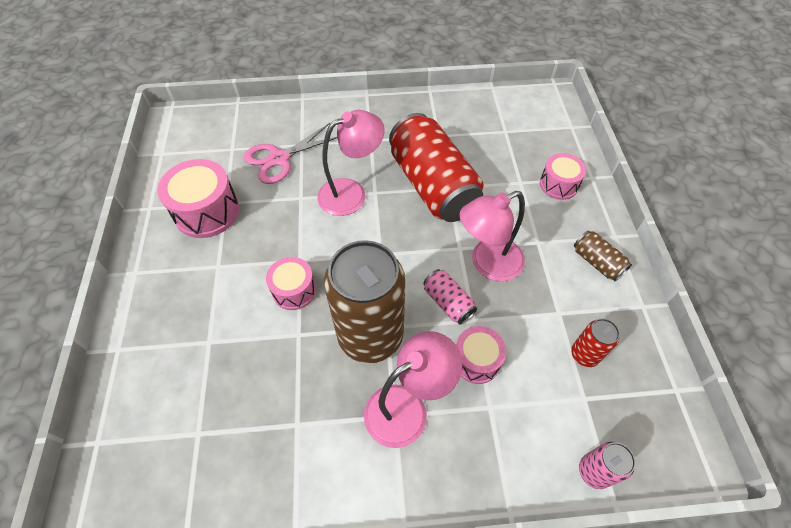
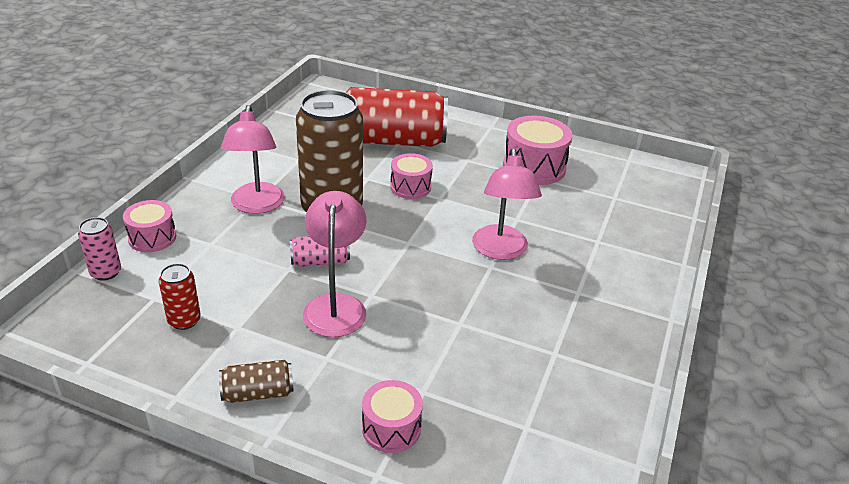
camera: 115 degrees right, 20 degrees down
(279, 158) = (582, 221): pink scissors -> none
(432, 185) = (471, 312): red can -> red can (392, 140)
(476, 360) = (252, 254): pink drum -> pink drum (152, 237)

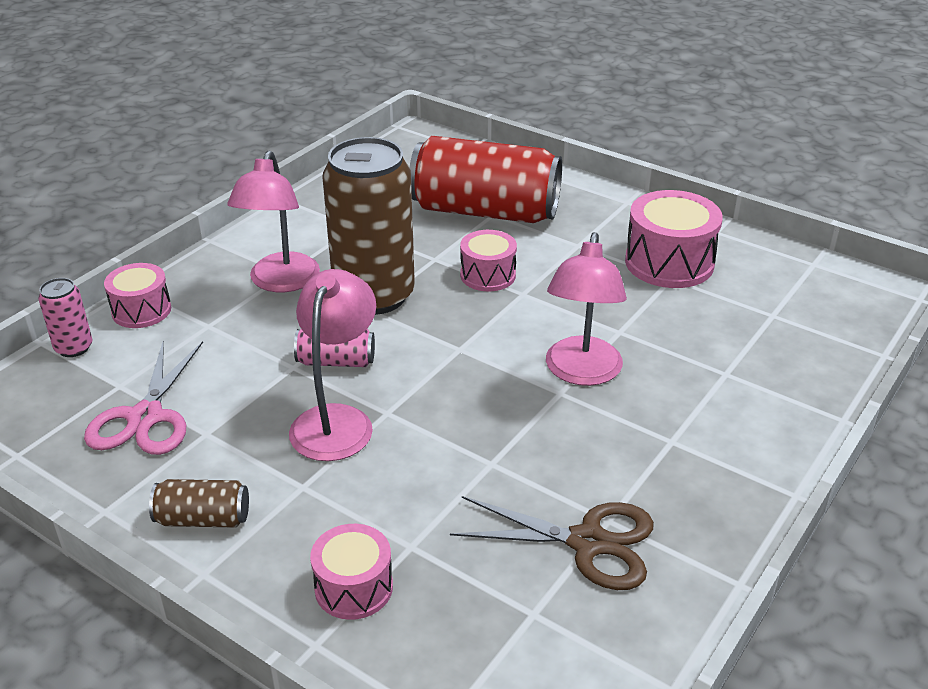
camera: 15 degrees right, 0 degrees up
(184, 320) = (145, 417): red can -> pink scissors
(546, 371) = (588, 543): none -> brown scissors

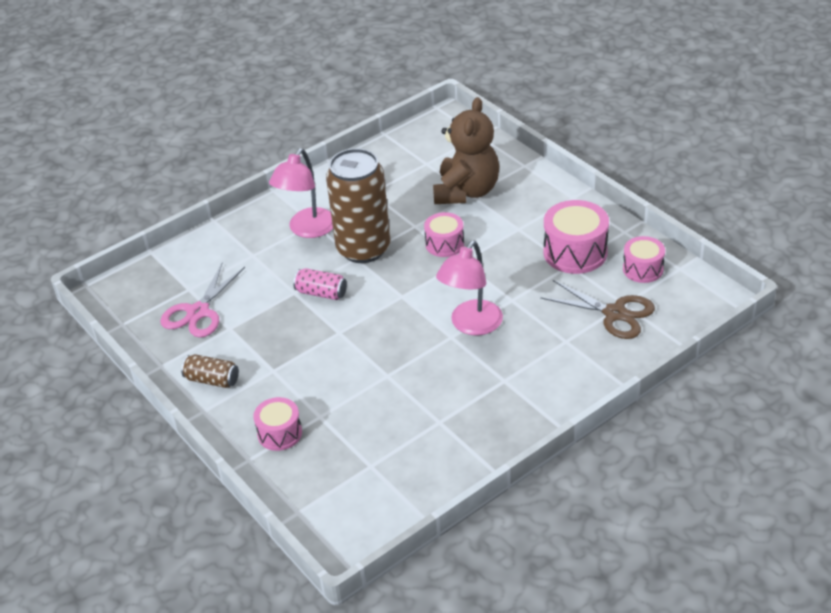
camera: 20 degrees right, 5 degrees up
(74, 348) = (169, 259): pink can -> none
(141, 310) = (215, 238): pink drum -> pink drum (643, 269)
(337, 420) = (307, 332): pink lamp -> none
(485, 211) = (466, 191): red can -> brown teddy bear
(588, 543) = (420, 433): brown scissors -> brown scissors (614, 313)

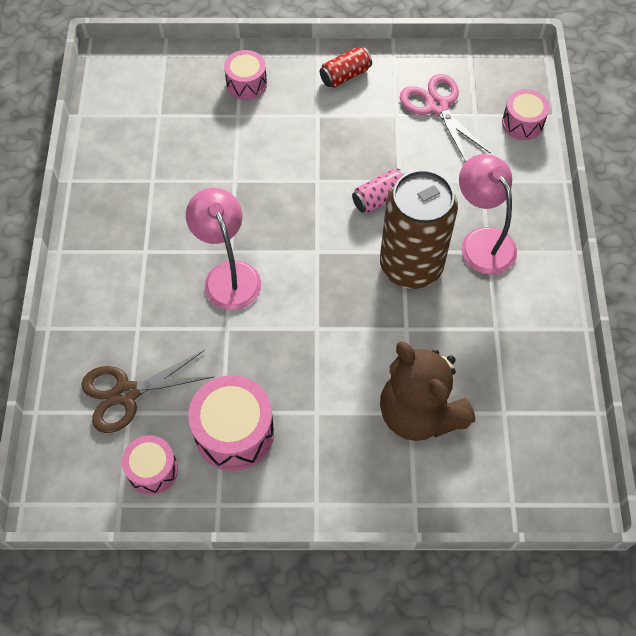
camera: 125 degrees right, 20 degrees up
(212, 380) = (345, 75): brown can -> red can
(444, 244) = (355, 333): pink drum -> pink drum (522, 123)

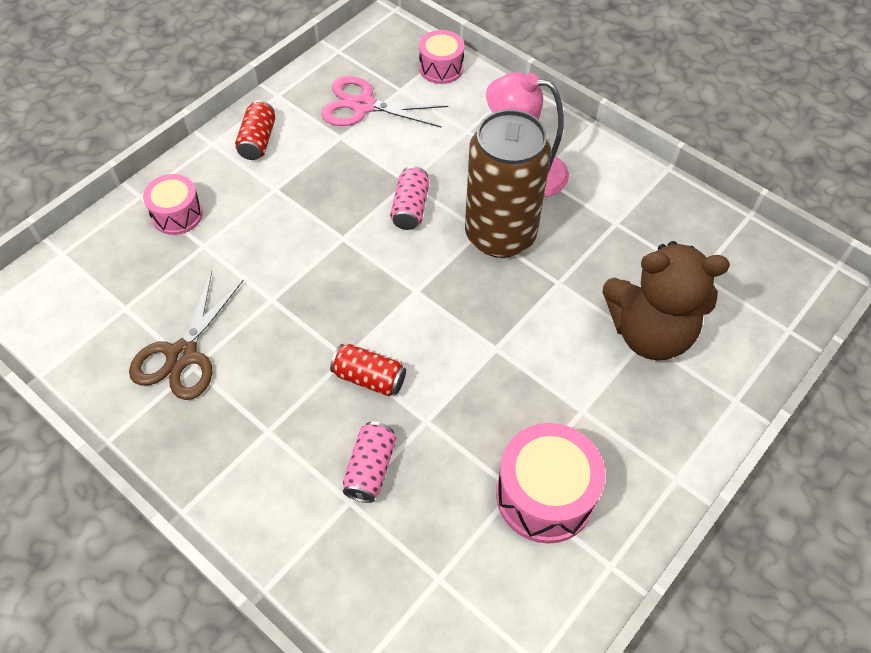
camera: 50 degrees left, 5 degrees down
(126, 393) = (414, 565): brown scissors -> brown scissors (182, 355)
(152, 470) = (524, 602): pink drum -> none
(168, 323) = (370, 469): none -> pink can
(228, 275) = (369, 378): pink lamp -> red can

